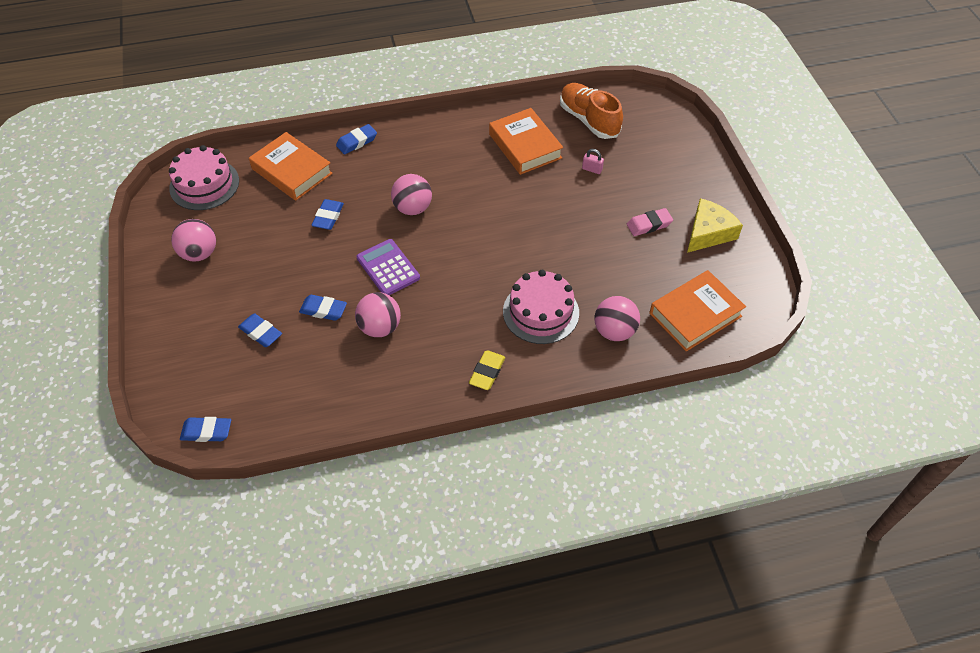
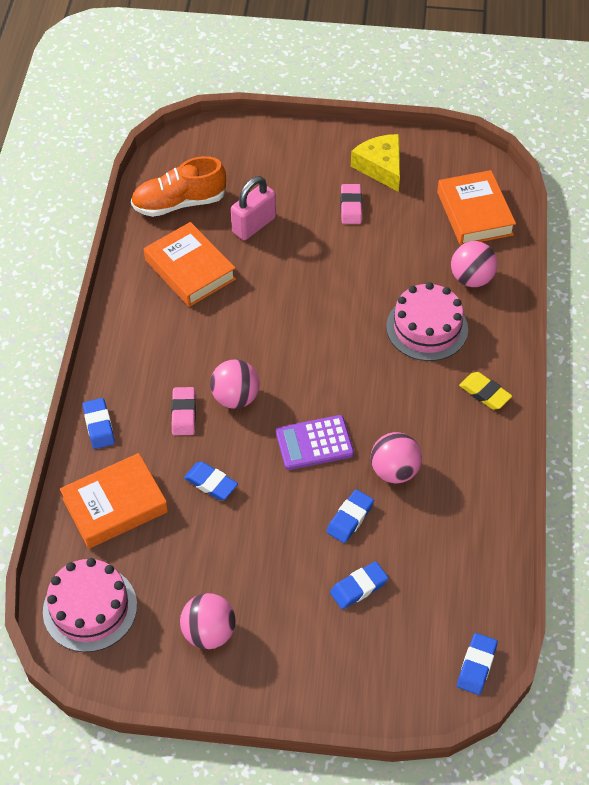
camera: 70 degrees left, 0 degrees up
(385, 183) = (184, 414): none -> pink eraser
(525, 146) = (190, 269): orange book -> orange book turned 60 degrees clockwise
(592, 169) = (254, 225): pink padlock -> pink padlock, size x2.07

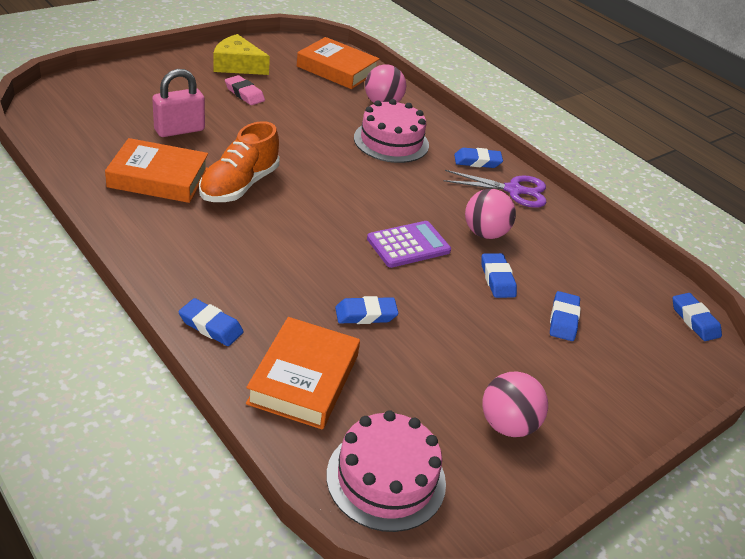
camera: 50 degrees left, 15 degrees down
(179, 203) = (92, 139): orange shoe -> orange shoe (239, 185)
(184, 414) = (279, 278): pink eraser -> none
(235, 398) = (309, 245): pink ball -> none
(254, 225) = (179, 130): pink padlock -> pink padlock turned 60 degrees clockwise
(314, 443) = (408, 245): purple calculator -> purple calculator turned 150 degrees counterclockwise
(480, 444) = (514, 190): none -> purple scissors
(484, 393) = (477, 161): yellow eraser -> blue eraser

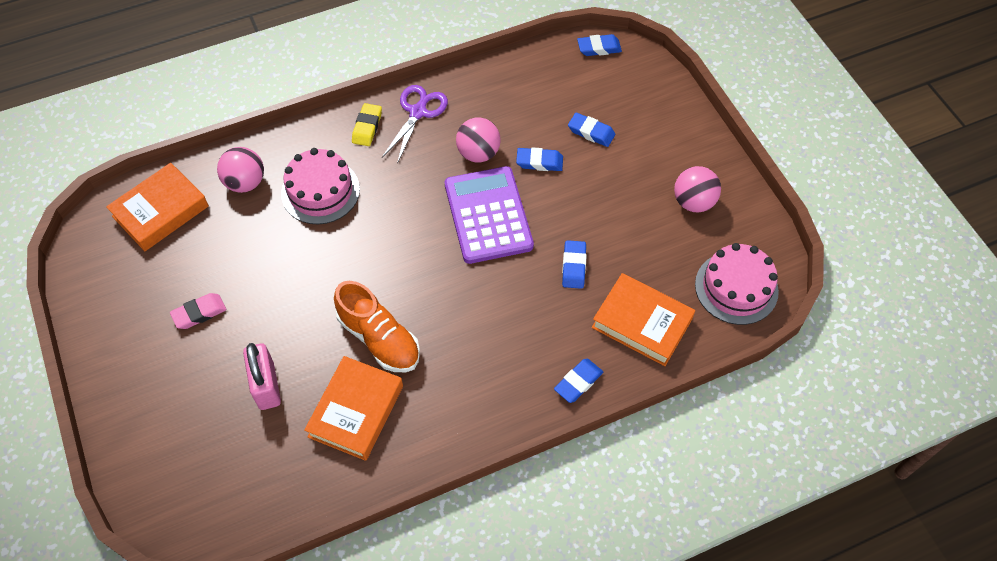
camera: 70 degrees left, 20 degrees up
(237, 65) = (130, 313): yellow cheese -> none
(408, 245) = (488, 215): purple calculator -> purple calculator, size x1.57
(477, 161) = (367, 127): blue eraser -> yellow eraser

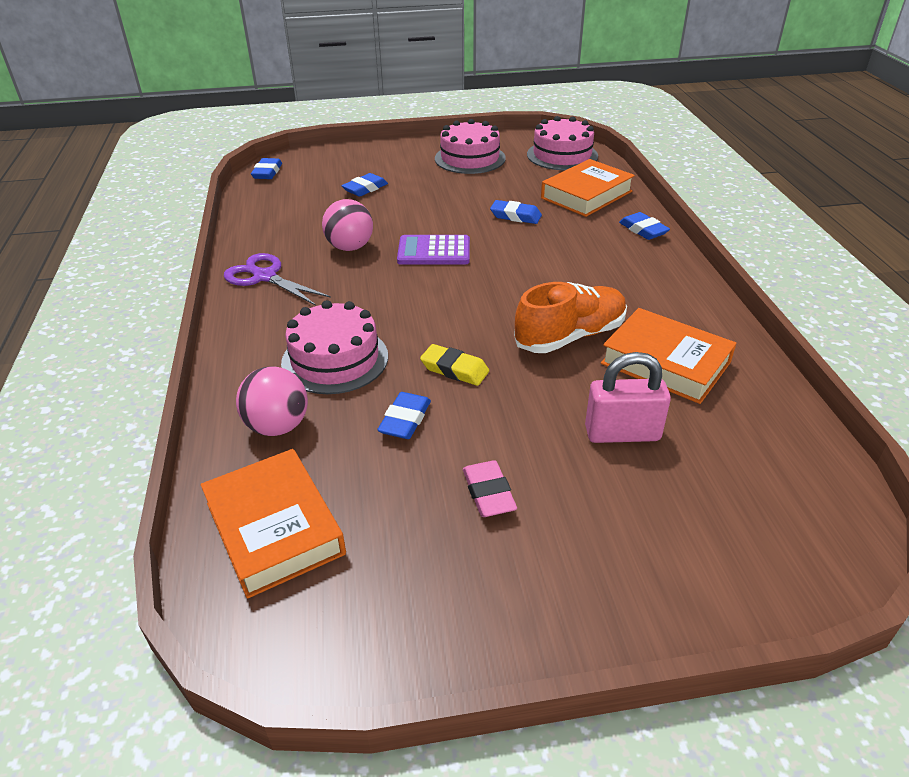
camera: 75 degrees left, 20 degrees down
(367, 127) = (259, 313): yellow eraser -> yellow eraser (454, 369)
(488, 215) = (434, 251): purple calculator -> purple calculator, size x0.64
(539, 162) = (383, 217): blue eraser -> blue eraser (405, 420)
(693, 202) = (470, 158): pink ball -> pink cake

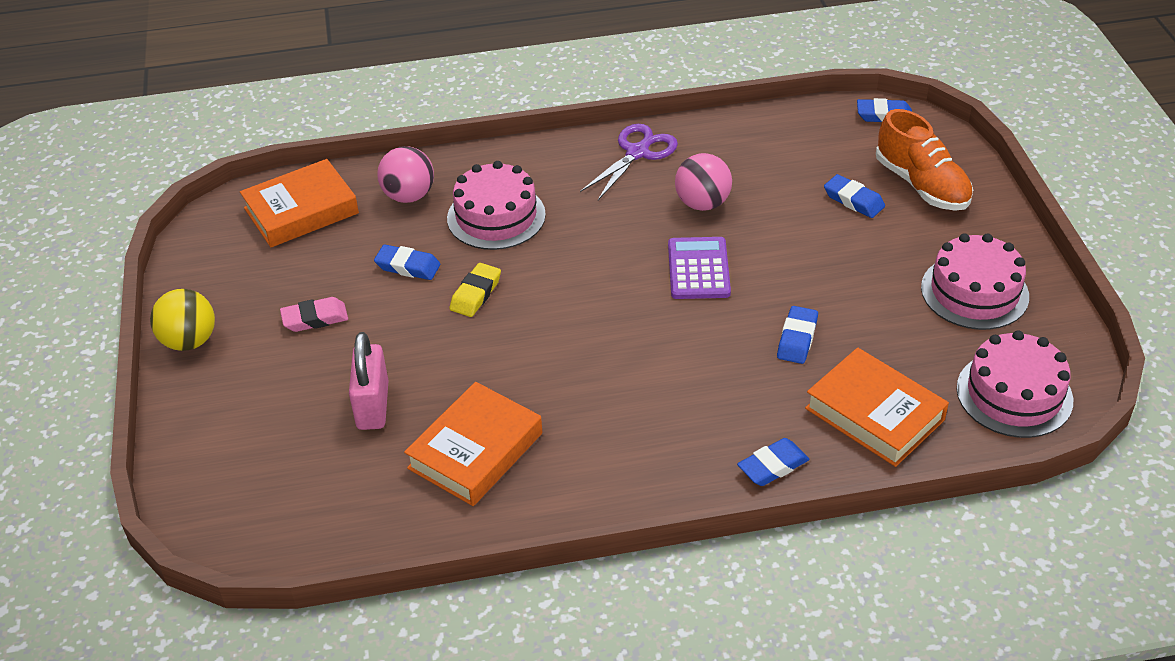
camera: 90 degrees right, 5 degrees up
(532, 627) = (189, 341): none -> yellow ball
(570, 336) = (526, 378): orange shoe -> orange shoe (922, 185)

